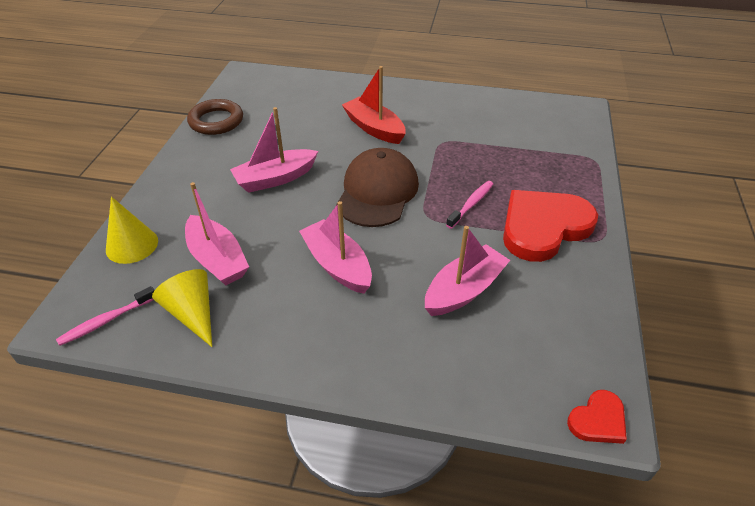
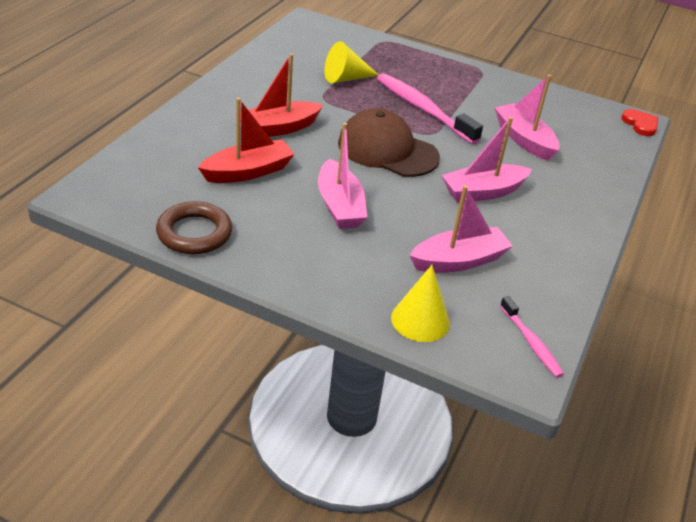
camera: 80 degrees left, 5 degrees down
(193, 313) = (529, 284): yellow cone -> yellow cone (345, 78)
(302, 127) = (248, 172): none -> red boat
(471, 204) = (423, 109): pink toothbrush -> pink toothbrush, size x1.86
(543, 227) = (462, 87): red heart -> none

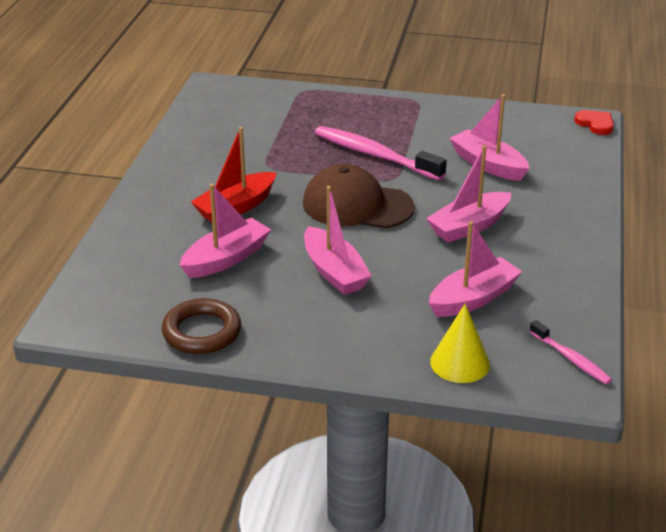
camera: 10 degrees left, 5 degrees down
(248, 172) = (226, 258): red boat -> pink boat
(345, 78) = (281, 139): yellow cone -> none

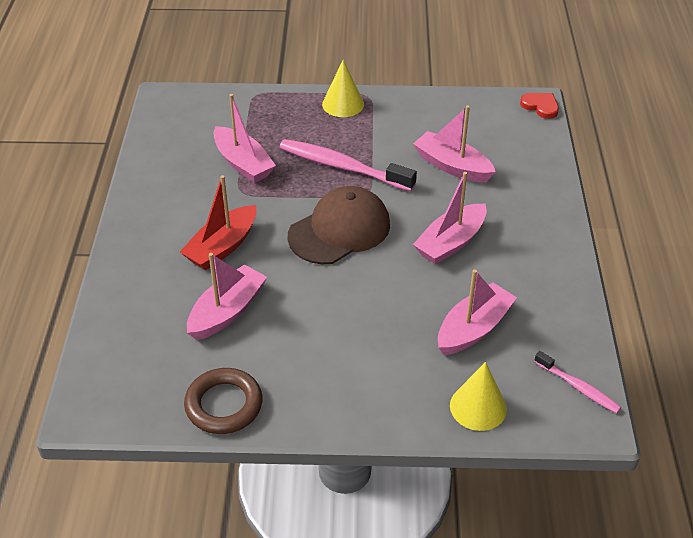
camera: 10 degrees left, 10 degrees up
(334, 272) = (336, 314): pink boat -> pink boat (243, 163)
(357, 205) = (339, 230): brown cap -> brown cap turned 135 degrees clockwise
(389, 105) = (343, 104): none -> yellow cone

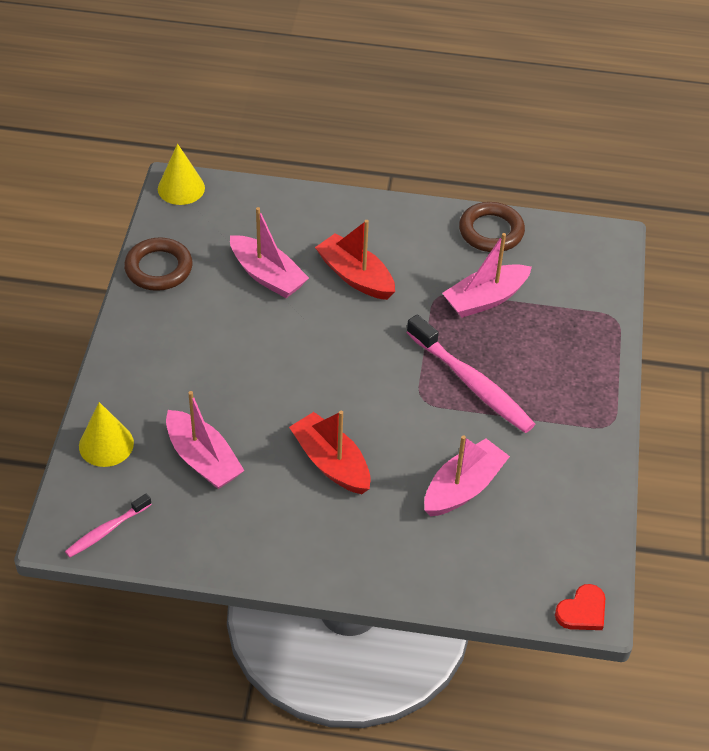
camera: 95 degrees right, 5 degrees up
(157, 164) = (491, 231): none -> brown ring
(339, 230) = (366, 369): brown cap -> none
(342, 166) = (472, 383): pink toothbrush -> pink toothbrush turned 105 degrees clockwise
(343, 104) = (593, 397): yellow cone -> yellow cone (181, 188)
(450, 243) = (331, 463): pink boat -> red boat

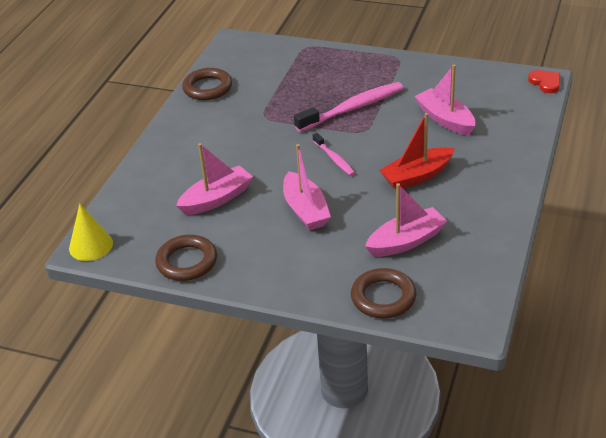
camera: 75 degrees left, 10 degrees down
(106, 444) = (383, 297): yellow cone -> brown ring
(106, 530) = (474, 298): pink toothbrush -> pink toothbrush (334, 159)
(355, 276) = (232, 153): red boat -> none
(485, 299) = (274, 96): pink boat -> pink boat (305, 210)

